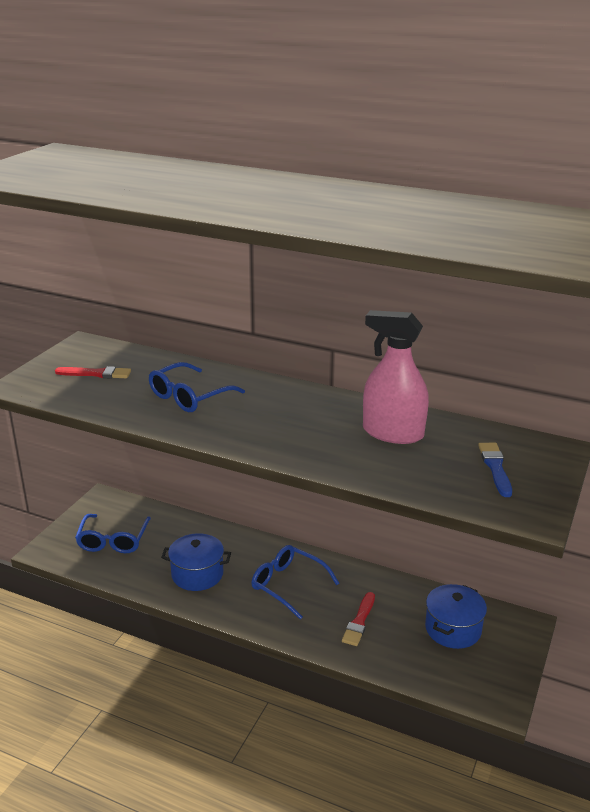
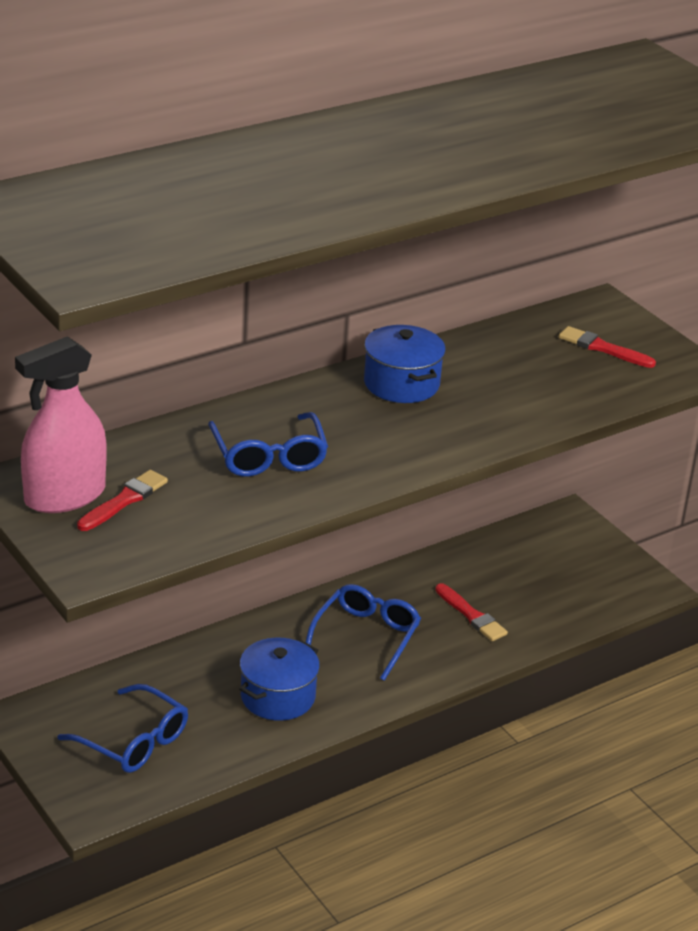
camera: 60 degrees left, 5 degrees up
(288, 585) = (366, 637): blue glasses -> blue glasses turned 135 degrees clockwise
(392, 433) = (487, 370): pink spray bottle -> pink spray bottle (64, 496)
(453, 629) = (537, 562): blue pot -> blue pot (401, 384)
(495, 467) = (602, 348): blue brush -> red brush

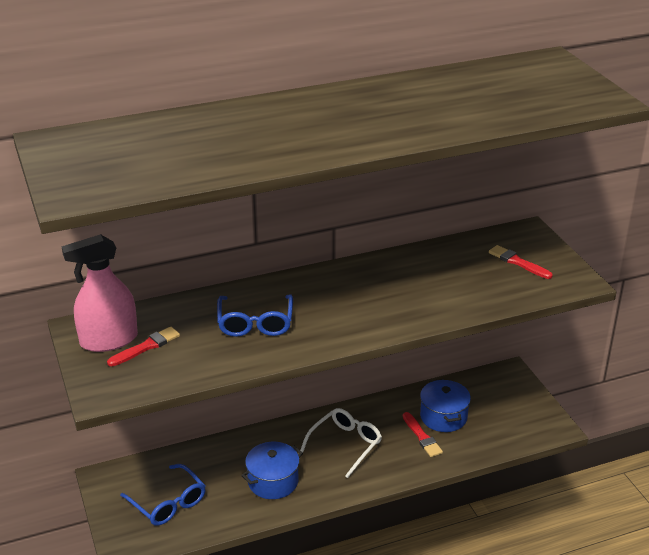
camera: 15 degrees right, 0 degrees up
(366, 637) = (345, 445): blue glasses -> white glasses
(401, 384) = (366, 278): blue pot -> blue pot (443, 417)

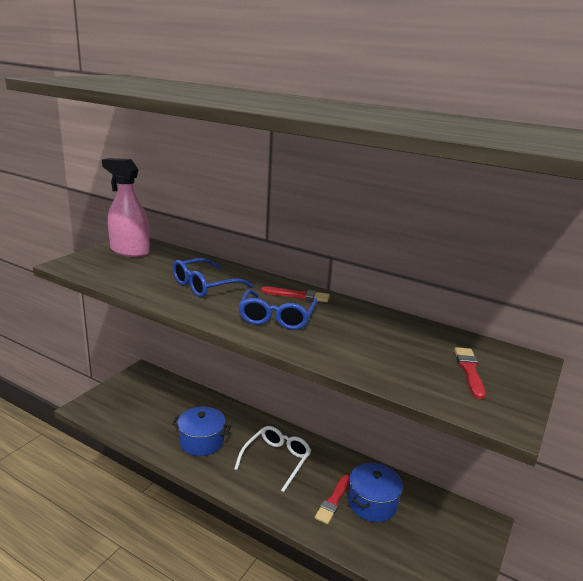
camera: 50 degrees right, 10 degrees down
(146, 347) = (134, 262): red brush -> red brush (298, 295)
(168, 503) = (140, 405): blue glasses -> blue glasses (277, 317)
(345, 445) = (276, 460): white glasses -> white glasses turned 60 degrees counterclockwise

